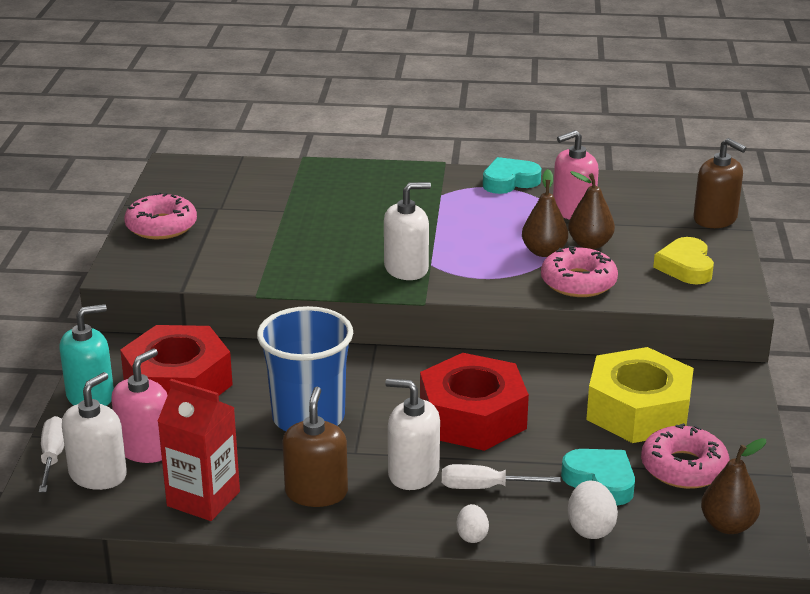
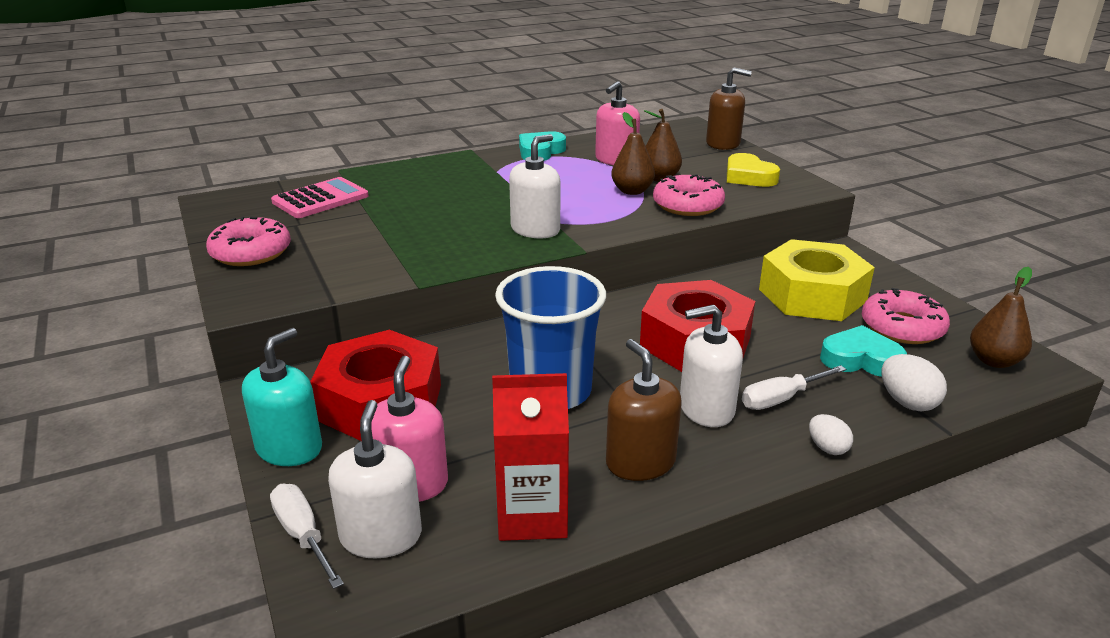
camera: 30 degrees left, 0 degrees up
(259, 186) = (320, 199): none -> pink calculator

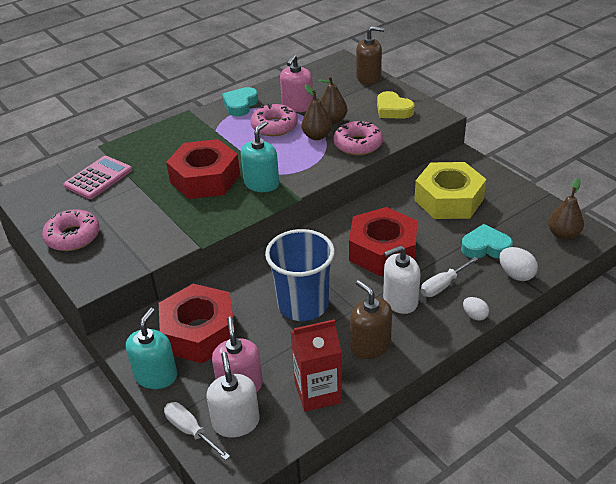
camera: 10 degrees left, 10 degrees up
(460, 215) = (205, 178): none -> red nut
(535, 229) = (261, 184): white soap dispenser -> turquoise soap dispenser
(902, 327) = (507, 217): pink donut -> pink donut (274, 126)

